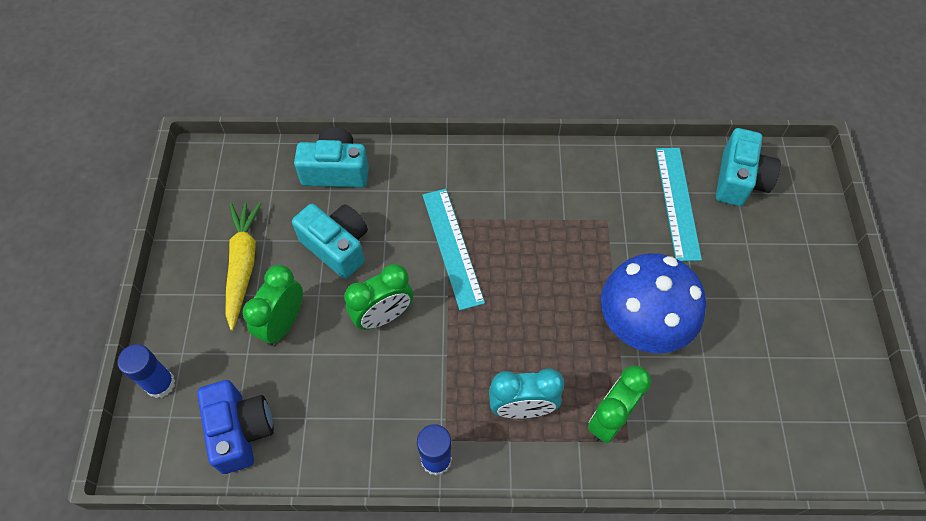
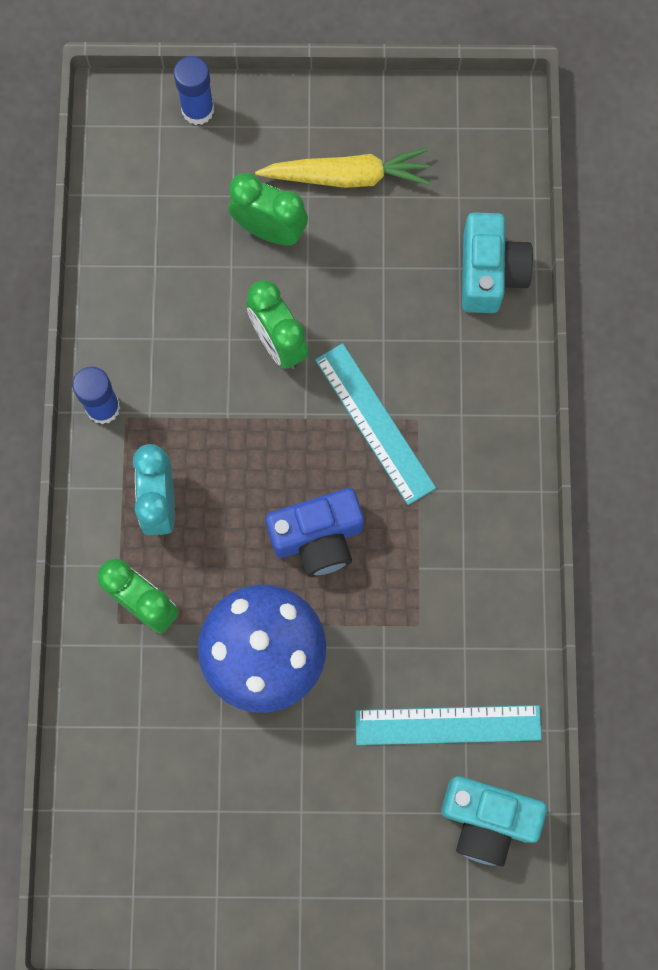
camera: 90 degrees right, 15 degrees up
(240, 430) = (142, 200): blue camera -> blue camera (318, 538)
(337, 246) = (374, 283): turquoise camera -> none
(452, 247) = (374, 423): turquoise ruler -> turquoise ruler turned 75 degrees clockwise

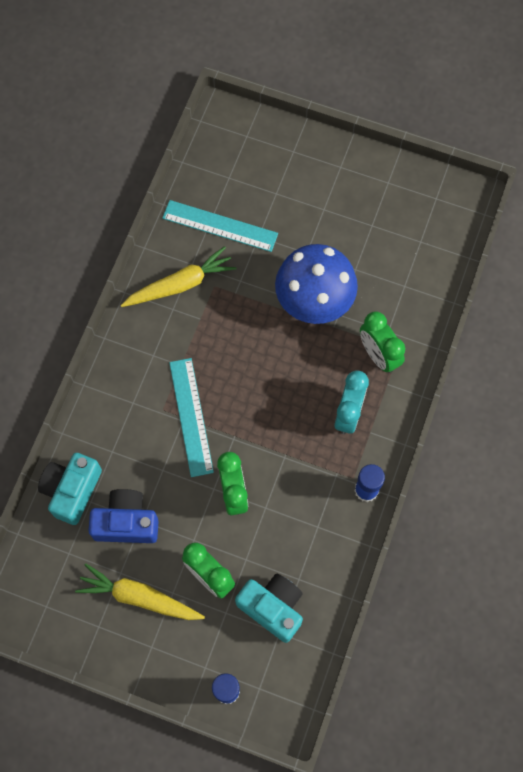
camera: 160 degrees left, 5 degrees down
(318, 538) = (255, 358): blue camera -> blue camera (126, 522)
(468, 609) = (180, 284): none -> yellow carrot
(487, 820) = (218, 170): turquoise camera -> turquoise camera (272, 607)

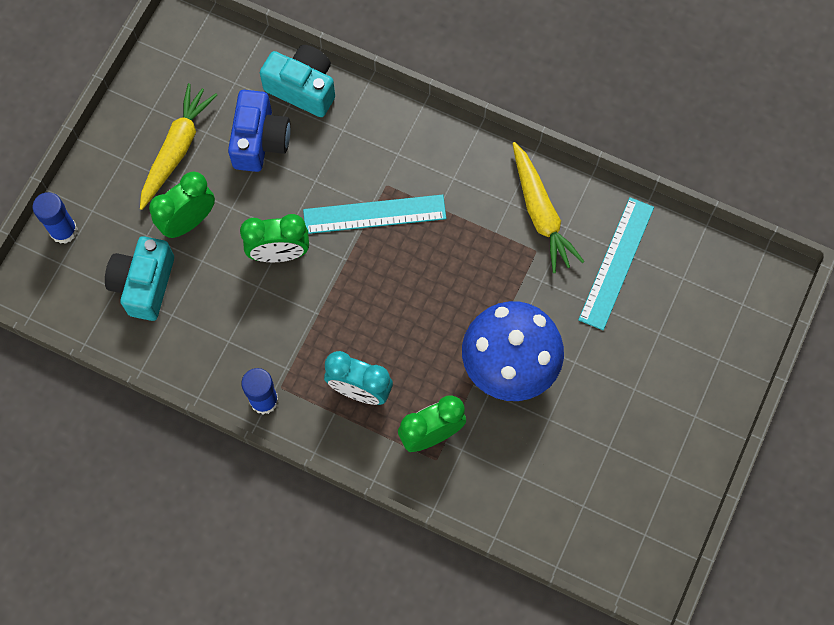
camera: 95 degrees right, 0 degrees up
(272, 607) = (144, 284): turquoise camera -> turquoise camera turned 150 degrees clockwise

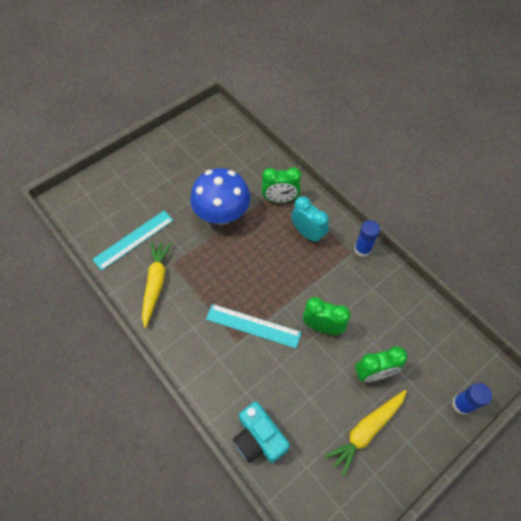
camera: 155 degrees left, 10 degrees down
(144, 284) = (415, 344): turquoise camera -> none
(260, 141) = (305, 410): blue camera -> none

